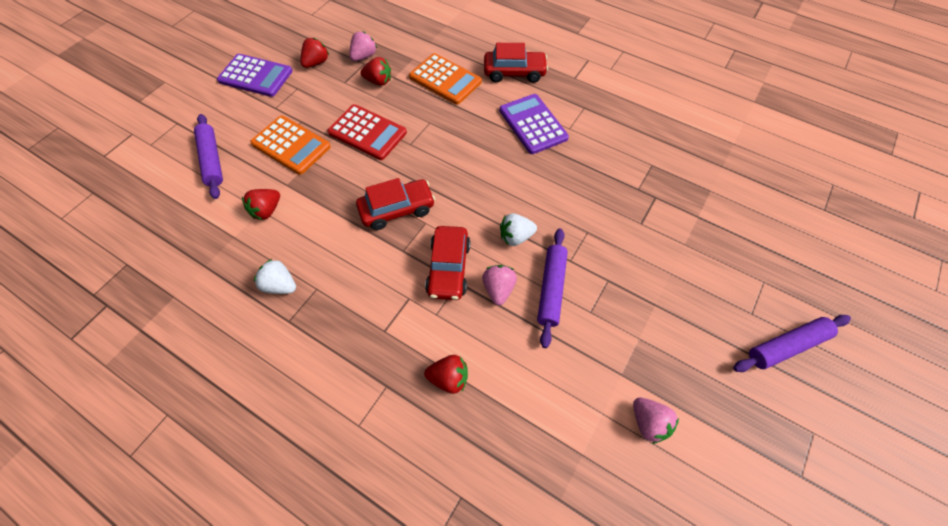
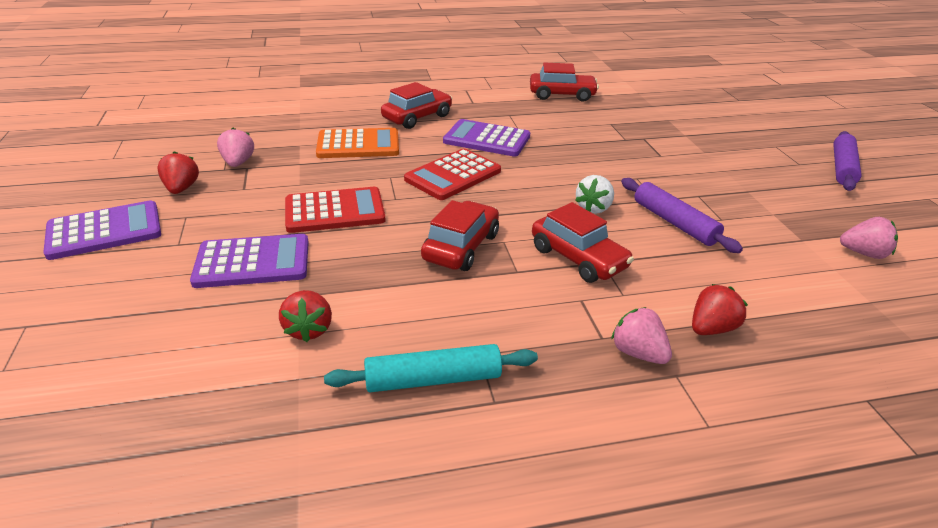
camera: 45 degrees left, 25 degrees down
(212, 160) = (149, 330): purple rolling pin -> none
(280, 285) = (433, 379): white strawberry -> turquoise rolling pin
(291, 145) = (252, 262): orange calculator -> purple calculator
(378, 81) = (286, 172): red strawberry -> none
(467, 145) = (453, 175): none -> red calculator
(498, 289) = (639, 246): pink strawberry -> pink strawberry (638, 353)
(658, 108) = (562, 95): none -> red car

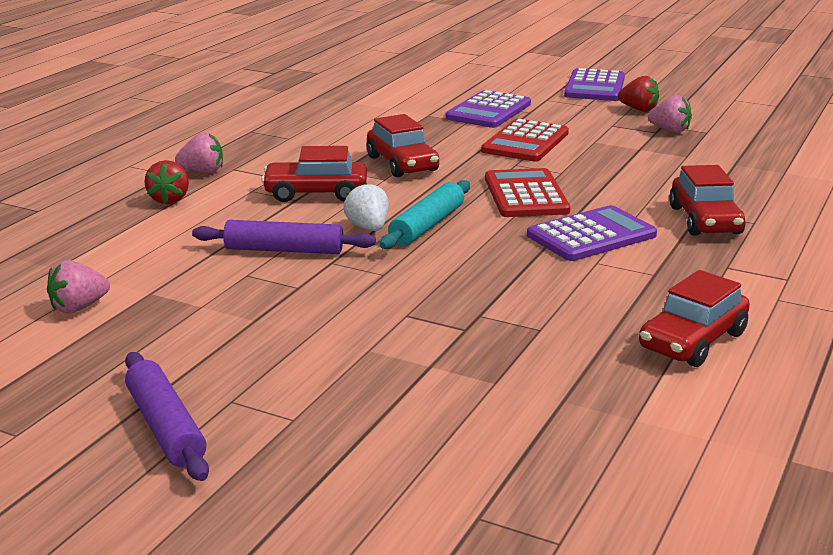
camera: 130 degrees right, 10 degrees down
(309, 329) = (389, 110): red strawberry -> none
(358, 145) = (655, 177): orange calculator -> none
(433, 379) = (293, 124): turquoise rolling pin -> turquoise rolling pin (427, 225)

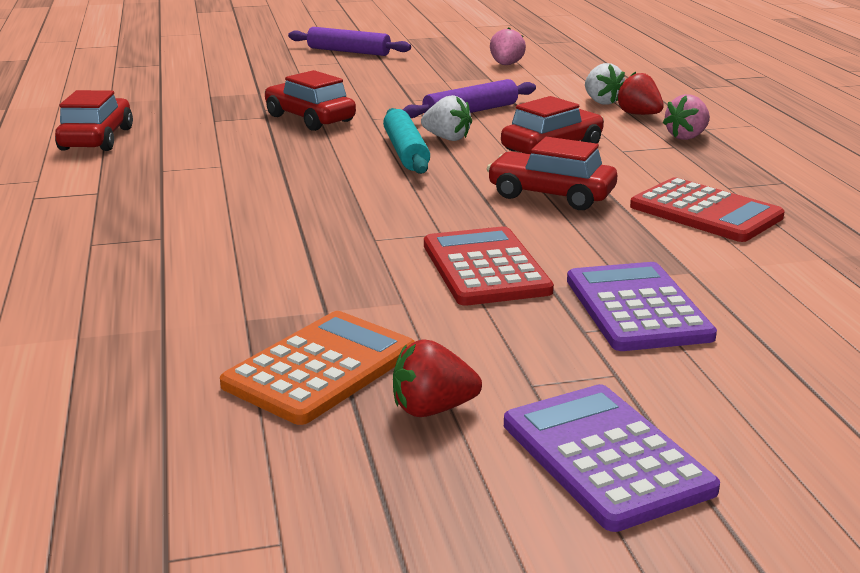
camera: 140 degrees right, 0 degrees up
(154, 222) = (601, 102): none -> white strawberry
(526, 195) = (369, 201): red calculator -> red calculator (705, 212)
(591, 235) = (251, 183): purple calculator -> none
(669, 130) = (320, 368): pink strawberry -> orange calculator
(704, 220) = (149, 229): red car -> red car (310, 118)

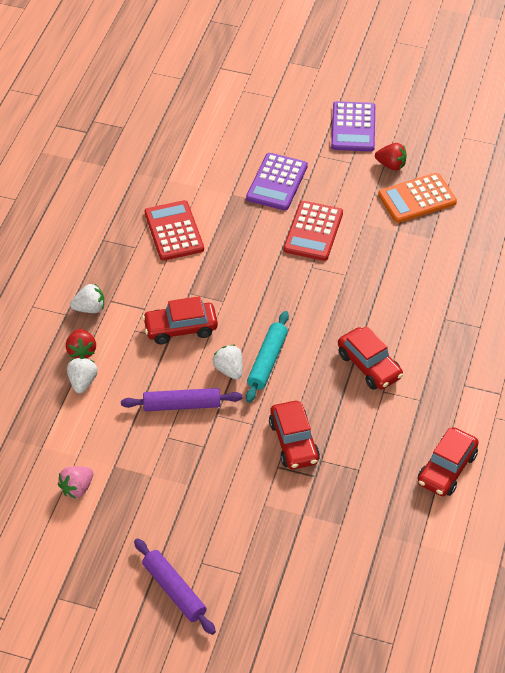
camera: 150 degrees left, 25 degrees up
(551, 195) = (230, 277): red car -> red car (369, 366)
(686, 137) = (90, 308): pink strawberry -> white strawberry

